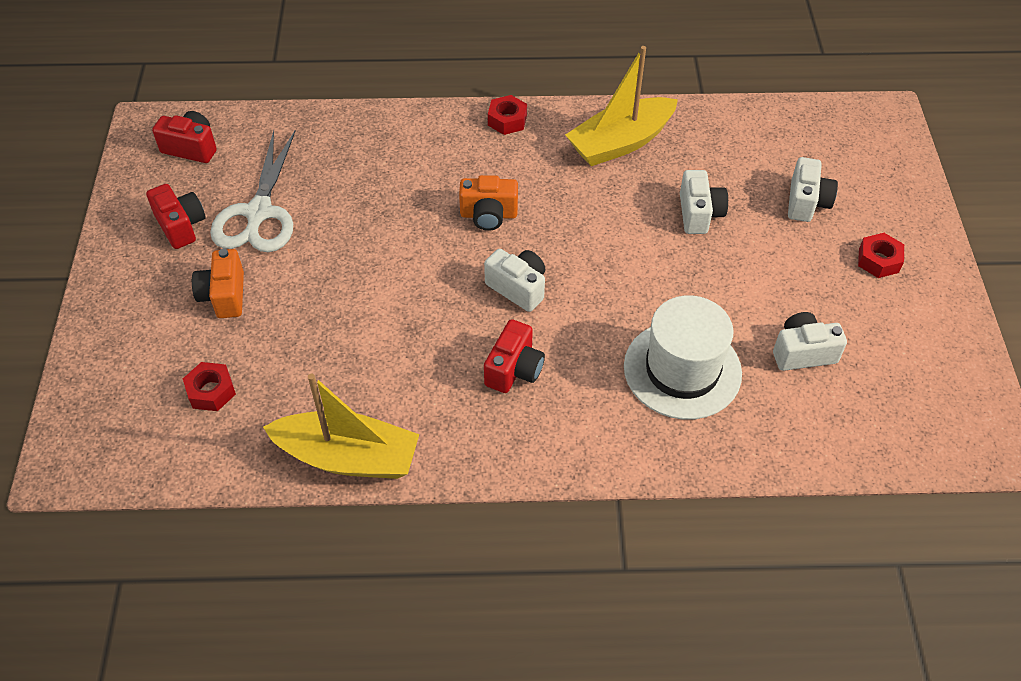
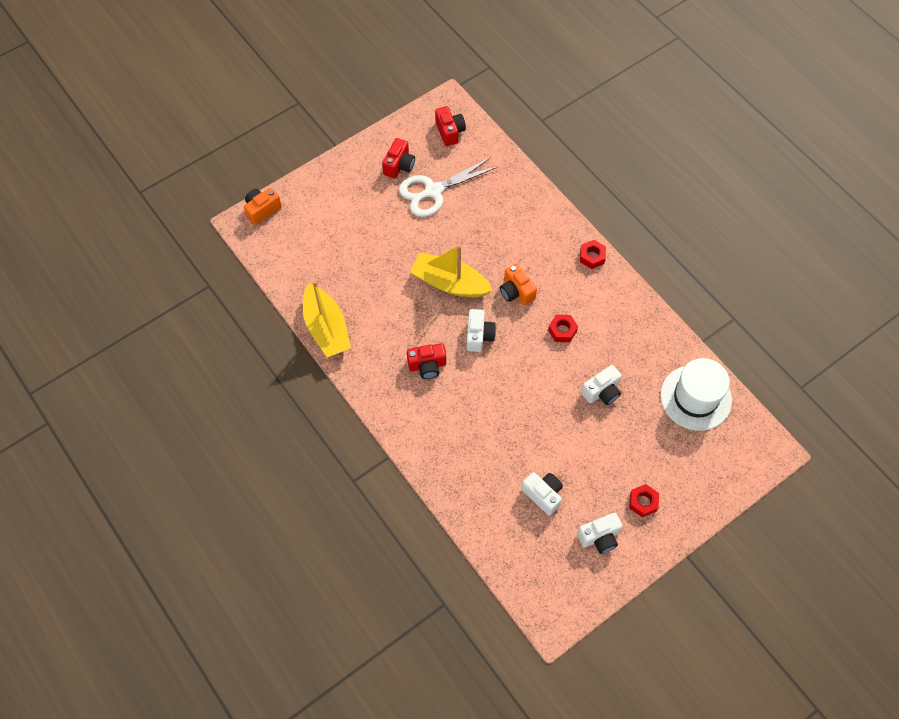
camera: 55 degrees right, 10 degrees up
(211, 391) = (319, 249): red nut -> red nut (562, 330)
(224, 295) = (374, 214): orange camera -> orange camera (262, 210)
(620, 143) = (623, 322): yellow boat -> yellow boat (449, 283)
(682, 370) = (486, 442): white hat -> white hat (695, 397)
(806, 202) = (657, 442): white camera -> white camera (599, 537)

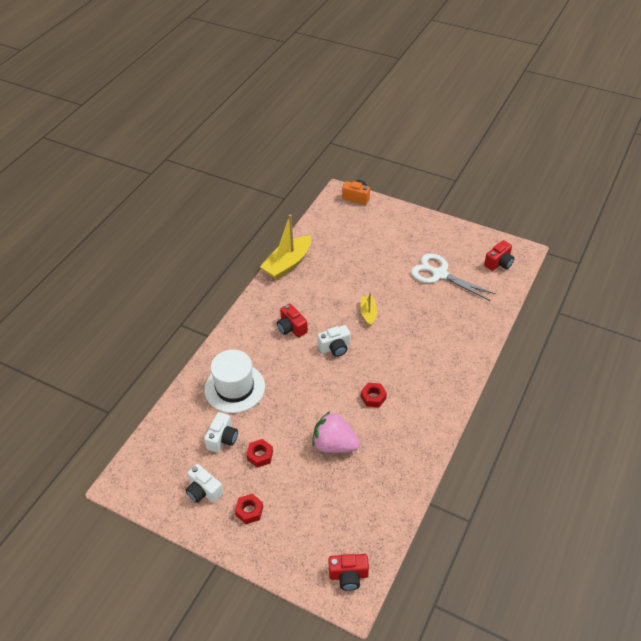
camera: 65 degrees right, 15 degrees down
(399, 165) = (446, 248): red camera -> red camera (348, 575)
(449, 283) = (368, 313): yellow boat -> yellow boat, size x0.54
(516, 292) = (388, 355): orange camera -> none
(592, 257) = (455, 392): red nut -> red nut (260, 455)
(602, 392) = (334, 445): white camera -> pink strawberry
(695, 397) = (369, 516): white hat -> white hat (234, 388)

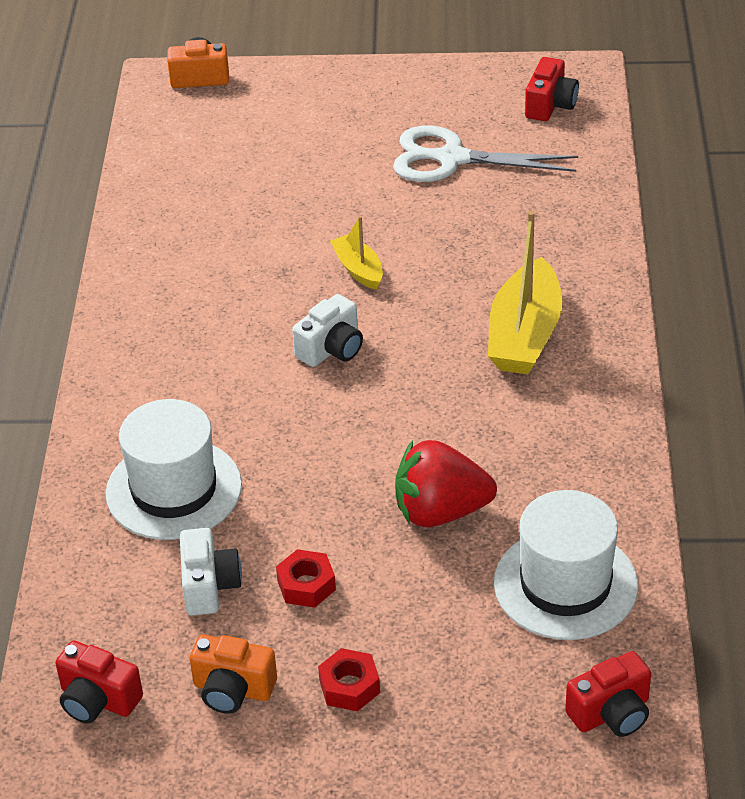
camera: 25 degrees left, 5 degrees down
(204, 491) = (233, 689): white camera -> orange camera
(287, 264) = (136, 236): yellow boat -> yellow boat (524, 335)
(291, 328) = (220, 345): red camera -> red camera (98, 700)
(334, 445) = (440, 511): pink strawberry -> red strawberry
(366, 503) = (565, 584): none -> white hat
(373, 397) = (462, 406): red nut -> none

